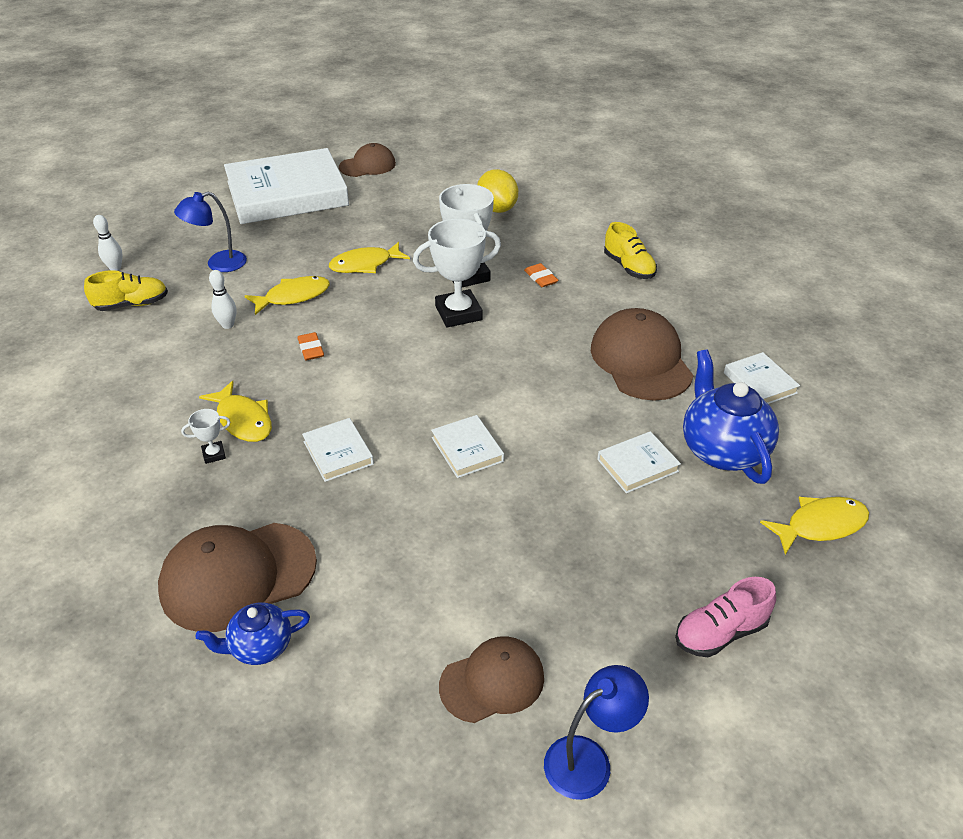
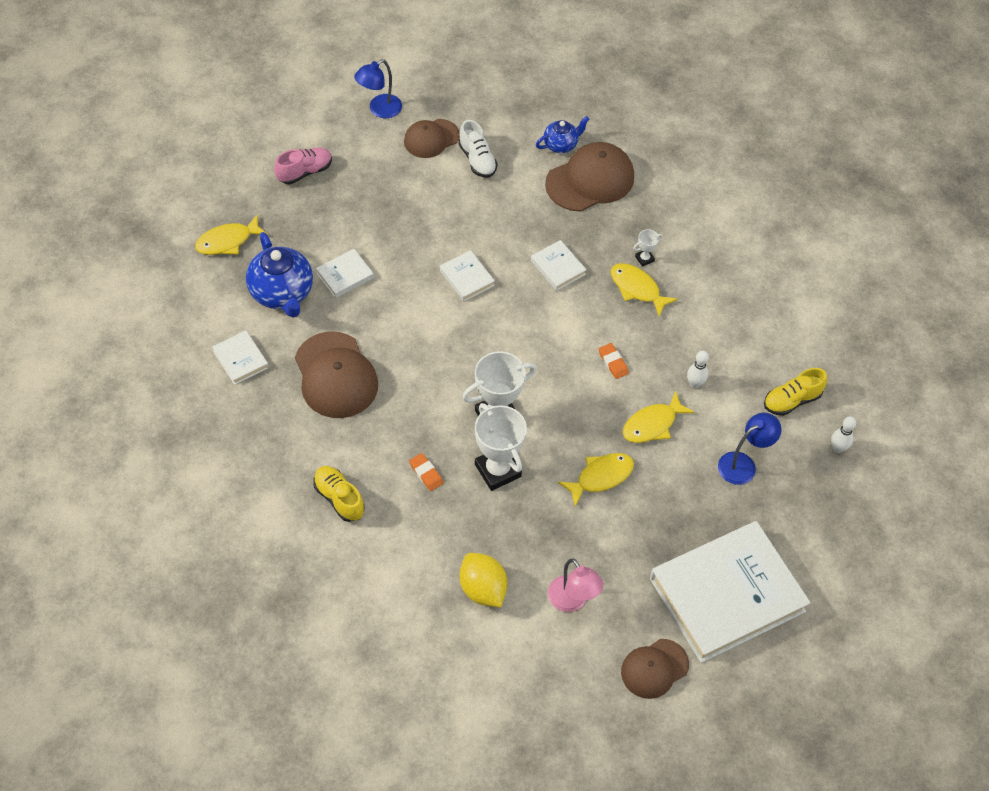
camera: 170 degrees right, 15 degrees up
(416, 629) = (477, 160): none -> white shoe
(421, 198) = (572, 601): none -> pink lamp

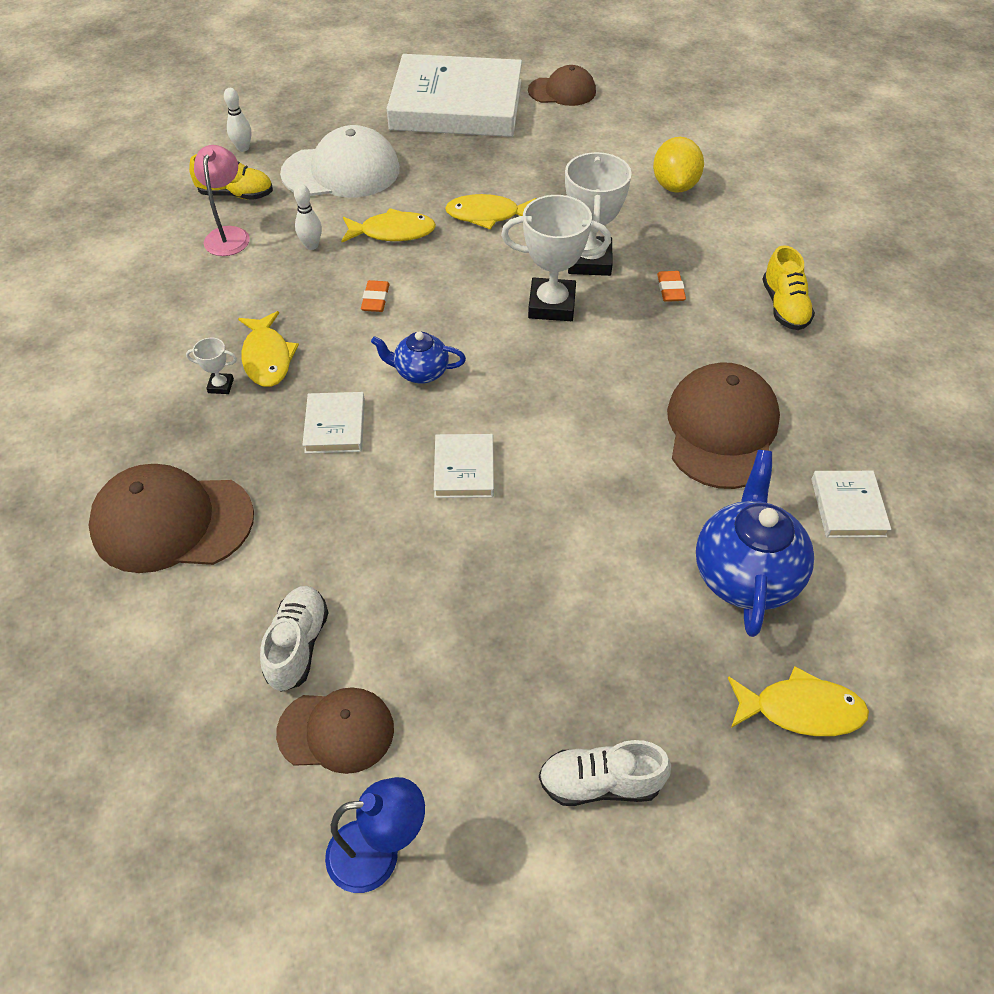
camera: 145 degrees left, 5 degrees down
(304, 172) = (600, 783): pink shoe -> white shoe
(345, 275) = (635, 555): white book -> none
(561, 145) = (151, 602): blue teapot -> blue teapot (420, 372)
(572, 601) = (596, 149): pink lamp -> pink lamp (229, 235)
(743, 464) = (341, 171): blue lamp -> white cap

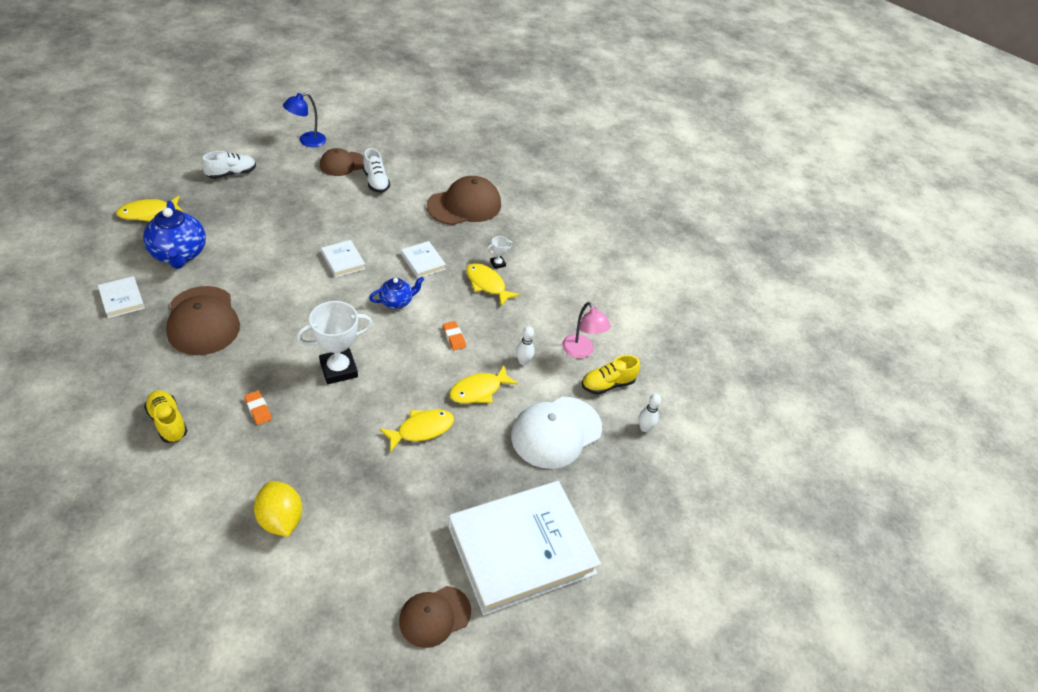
camera: 145 degrees right, 5 degrees down
(589, 261) = (326, 414): white trophy -> none

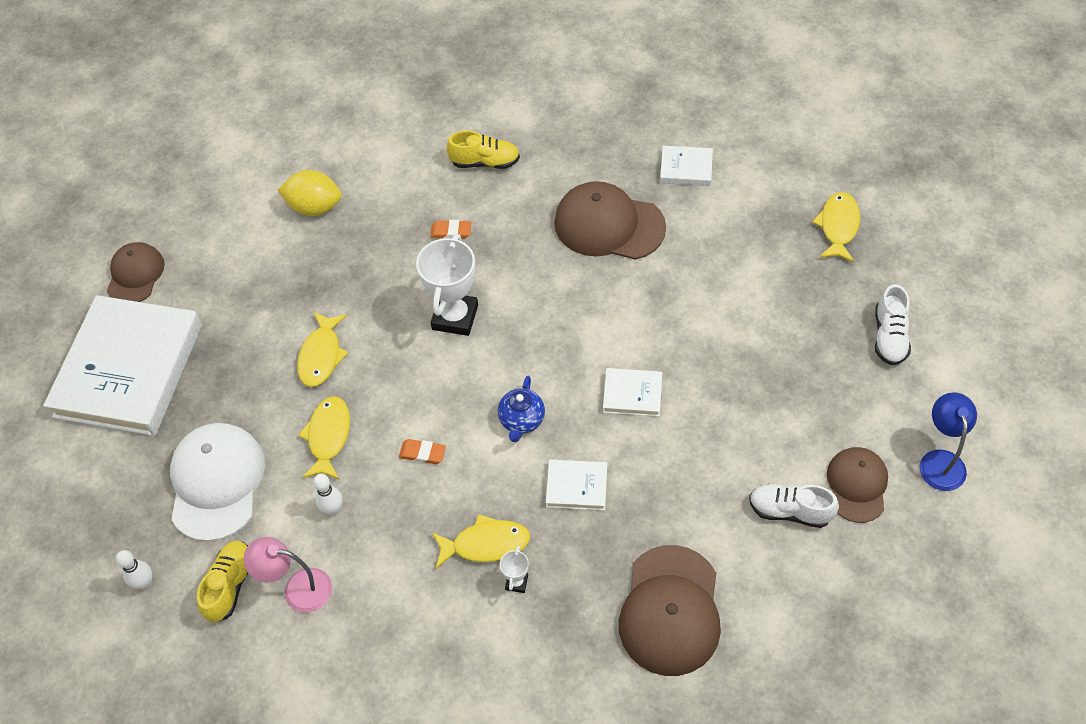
camera: 135 degrees right, 10 degrees up
(179, 254) = (738, 235): blue teapot -> none

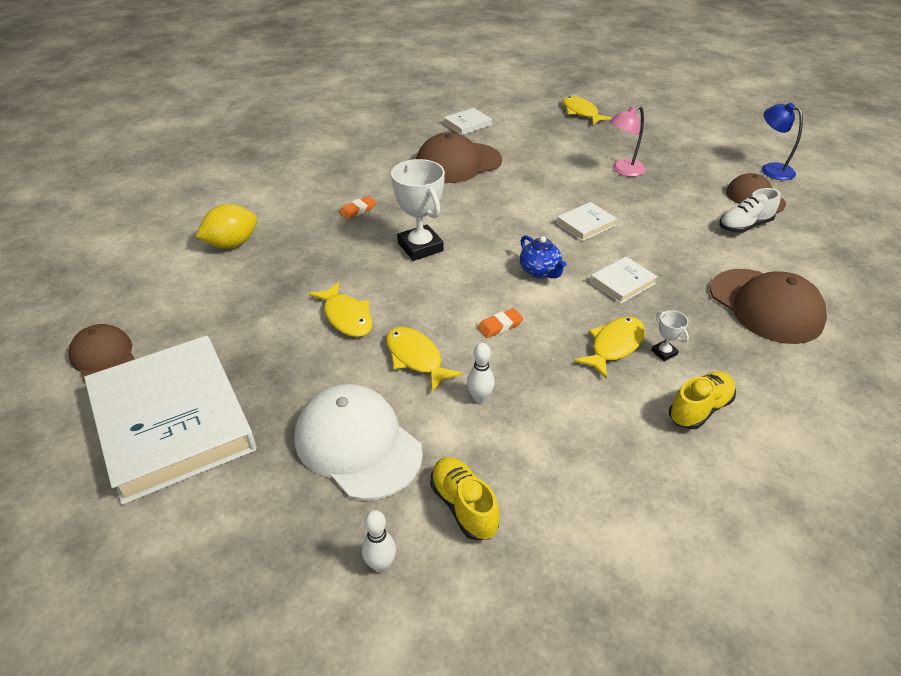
camera: 45 degrees left, 15 degrees down
(298, 589) = (523, 466): pink lamp -> pink lamp (623, 170)
(485, 162) = (336, 171): yellow shoe -> yellow shoe (699, 409)
(889, 337) = (671, 138): white shoe -> none

